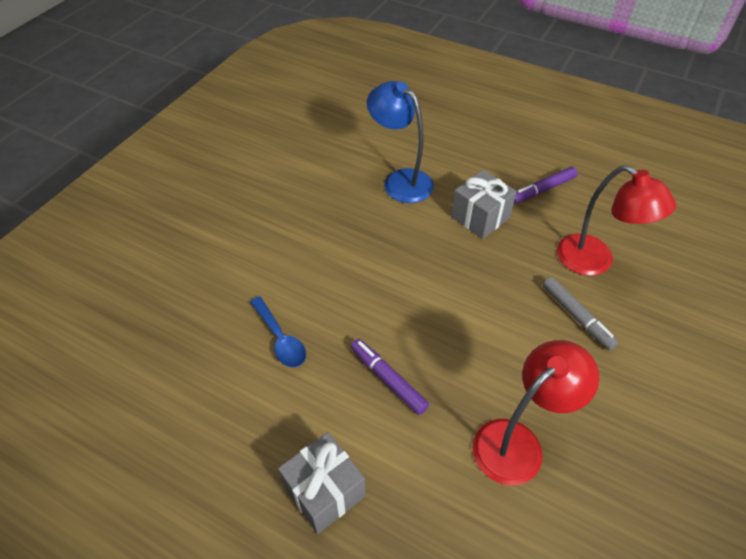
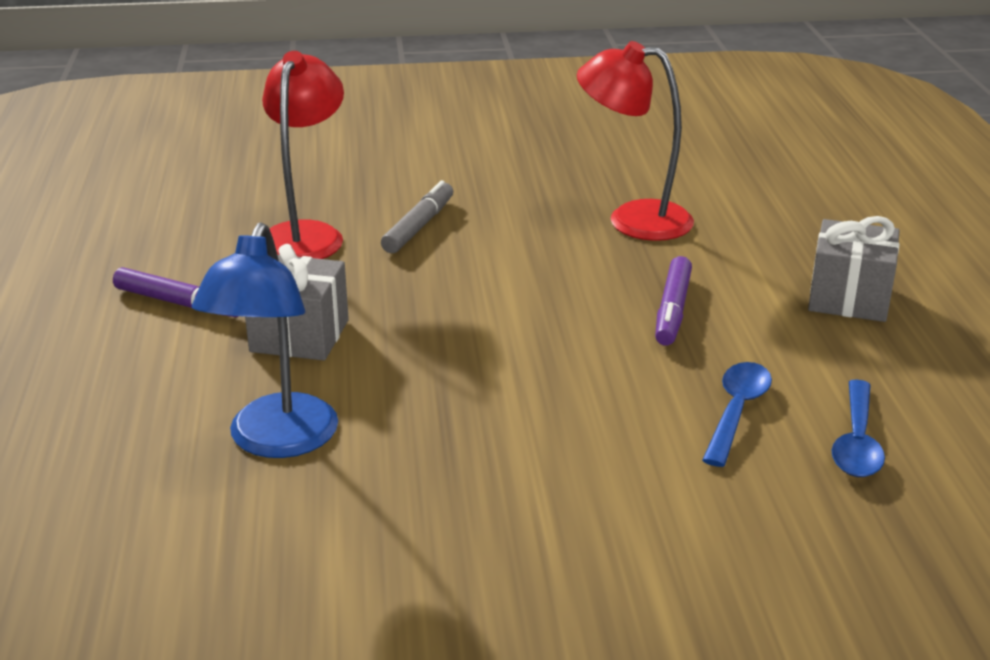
camera: 125 degrees left, 20 degrees down
(214, 369) = (857, 442): none -> blue spoon

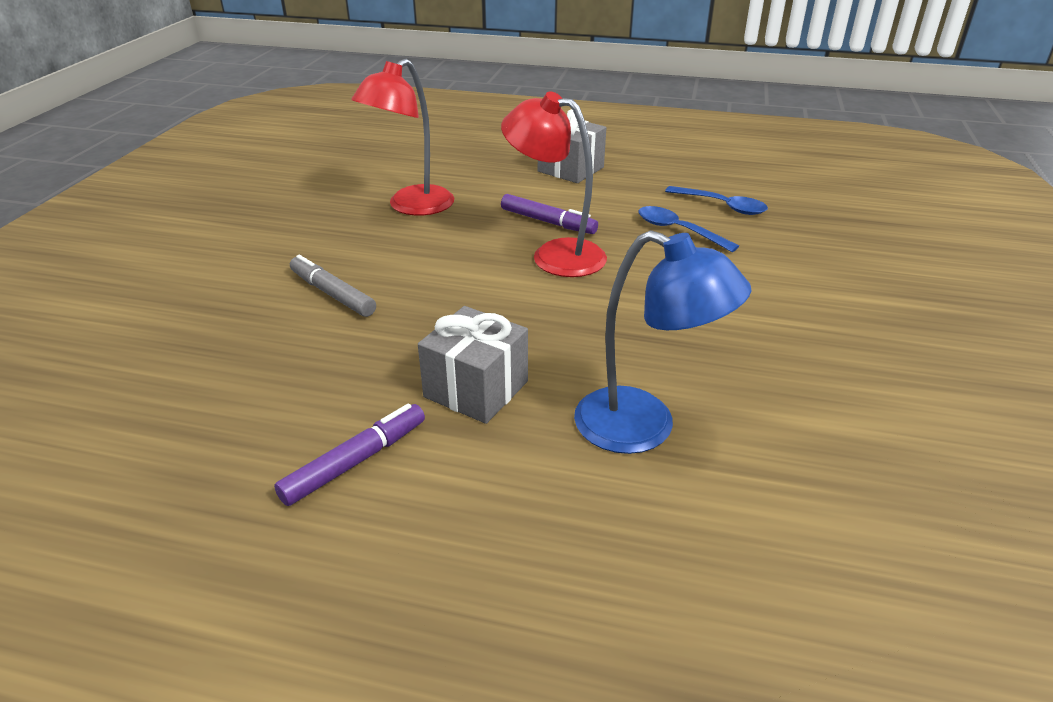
camera: 70 degrees left, 5 degrees up
(306, 234) = (286, 357): red lamp -> red lamp (555, 254)

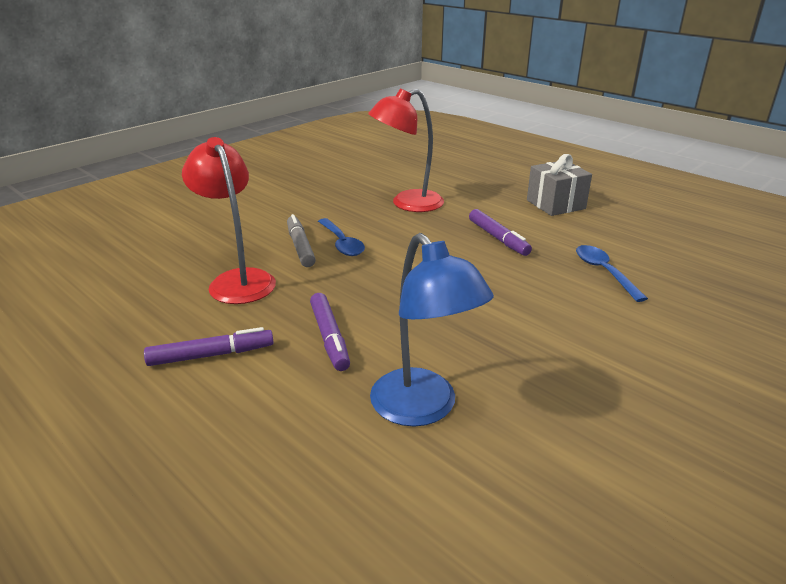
camera: 30 degrees right, 5 degrees down
(476, 389) = (330, 337): grey gift -> purple marker
(555, 254) = (480, 263): red lamp -> red lamp (237, 280)
(722, 206) = (667, 263): blue spoon -> blue spoon (342, 243)

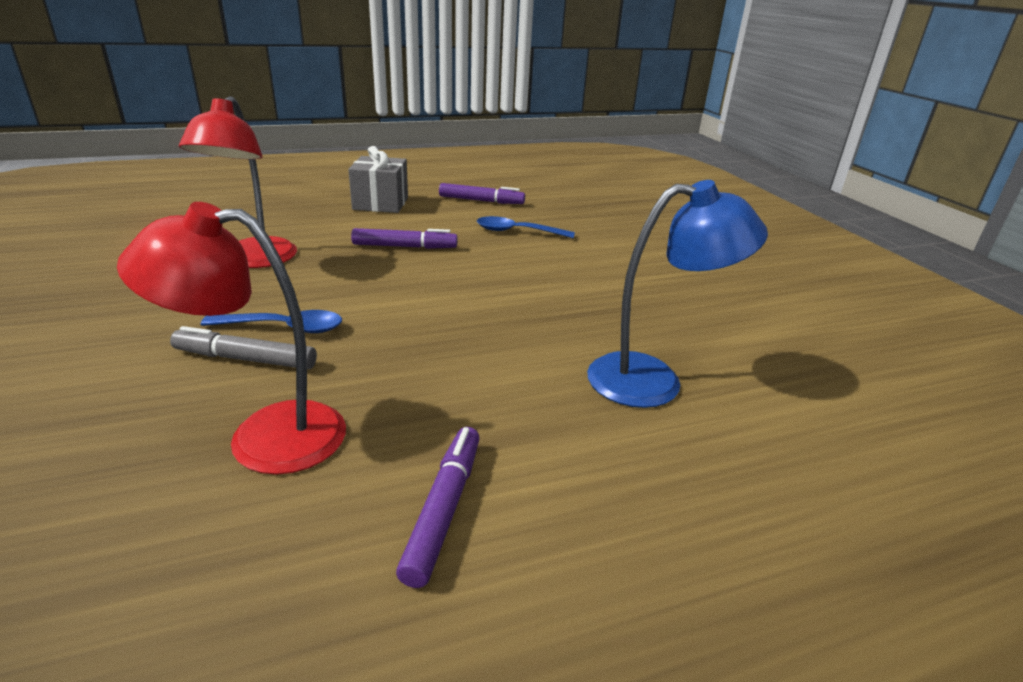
camera: 65 degrees left, 0 degrees up
(330, 337) = (489, 398): purple marker -> purple marker (481, 201)

